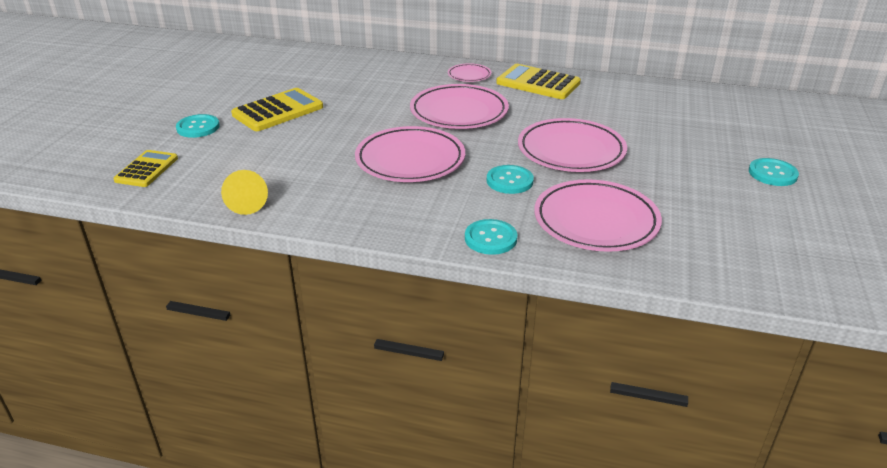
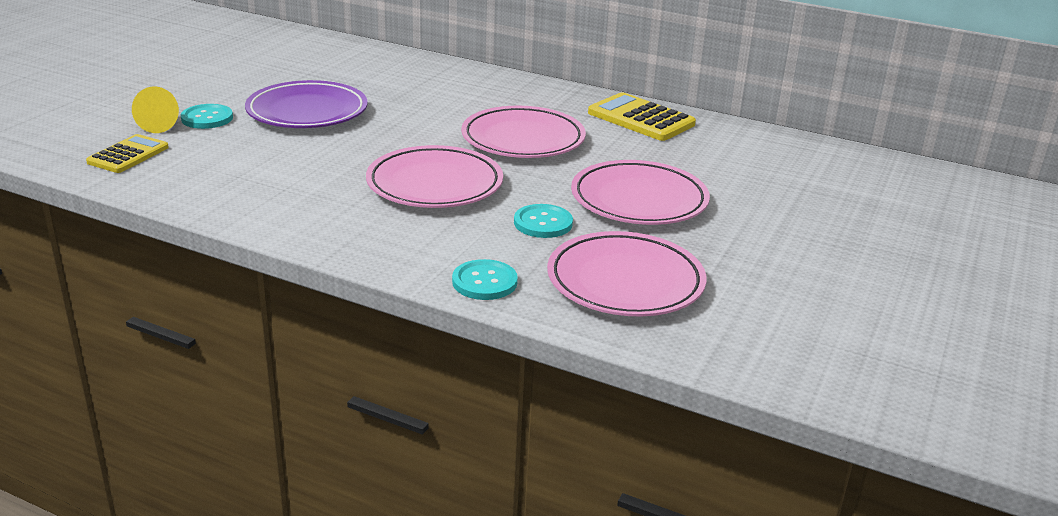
camera: 10 degrees right, 5 degrees down
(247, 204) = (221, 205): yellow cone -> yellow cone (161, 125)
(278, 111) = (307, 112): yellow calculator -> purple plate
(469, 75) = (558, 100): pink plate -> none
(772, 173) = (889, 260): turquoise button -> none

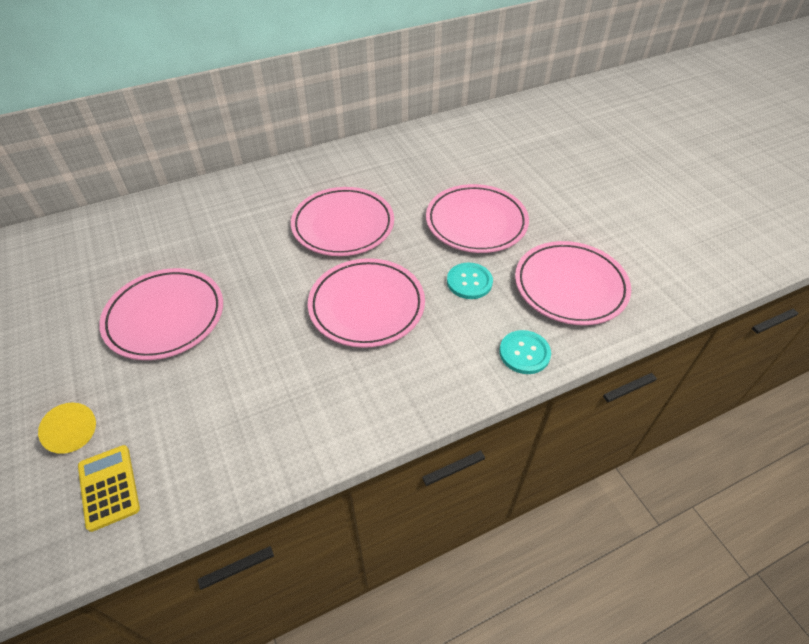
camera: 50 degrees left, 20 degrees up
(207, 118) = (98, 391): turquoise button -> none
(307, 112) = (165, 317): purple plate -> pink plate
(641, 119) = (369, 158): yellow calculator -> none

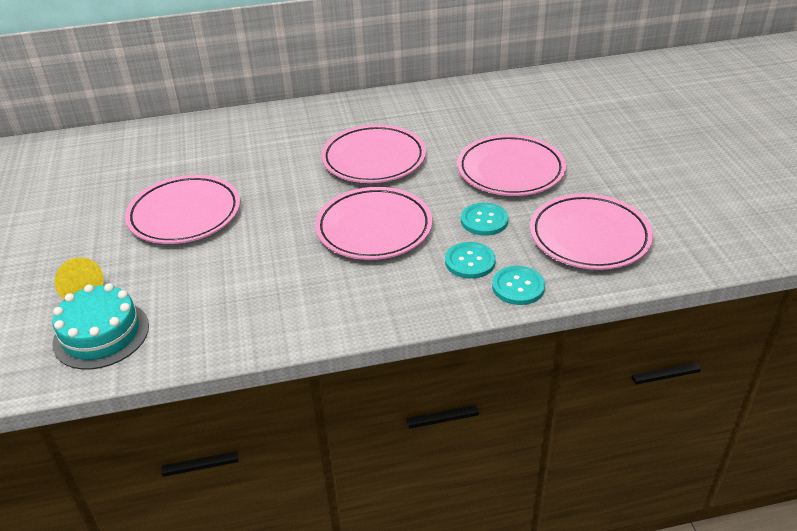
camera: 15 degrees right, 10 degrees down
(109, 487) = (101, 334): yellow calculator -> turquoise cake
(470, 331) = (470, 262): none -> turquoise button

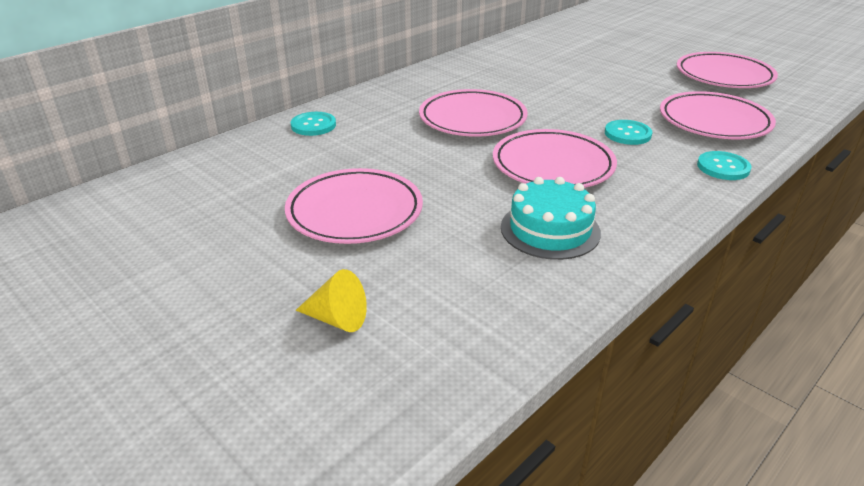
camera: 35 degrees left, 5 degrees down
(101, 334) = (425, 349): turquoise cake -> turquoise cake (550, 230)
(470, 262) = (663, 163): turquoise button -> turquoise button (313, 125)
(510, 171) = (592, 98): pink plate -> pink plate (724, 76)

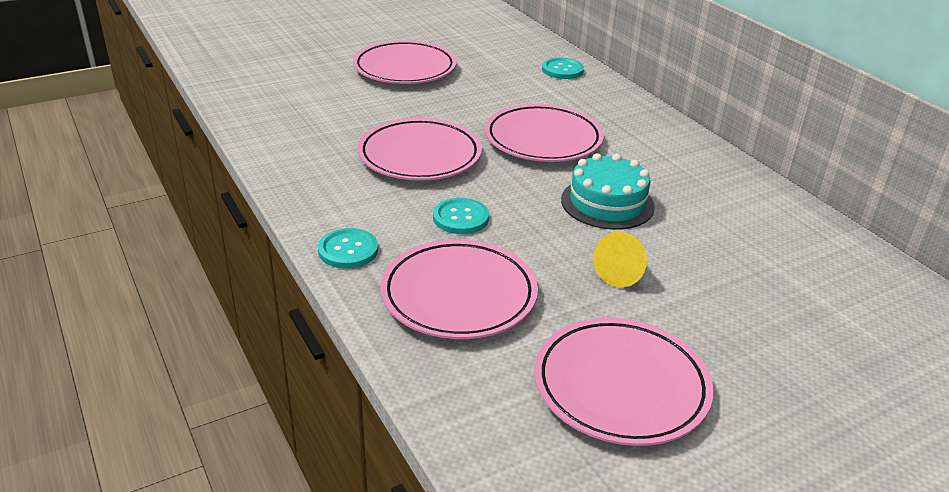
camera: 105 degrees right, 0 degrees up
(337, 319) = (295, 52): yellow cone -> yellow cone (621, 273)
(550, 230) = (322, 129): turquoise cake -> turquoise cake (607, 203)

